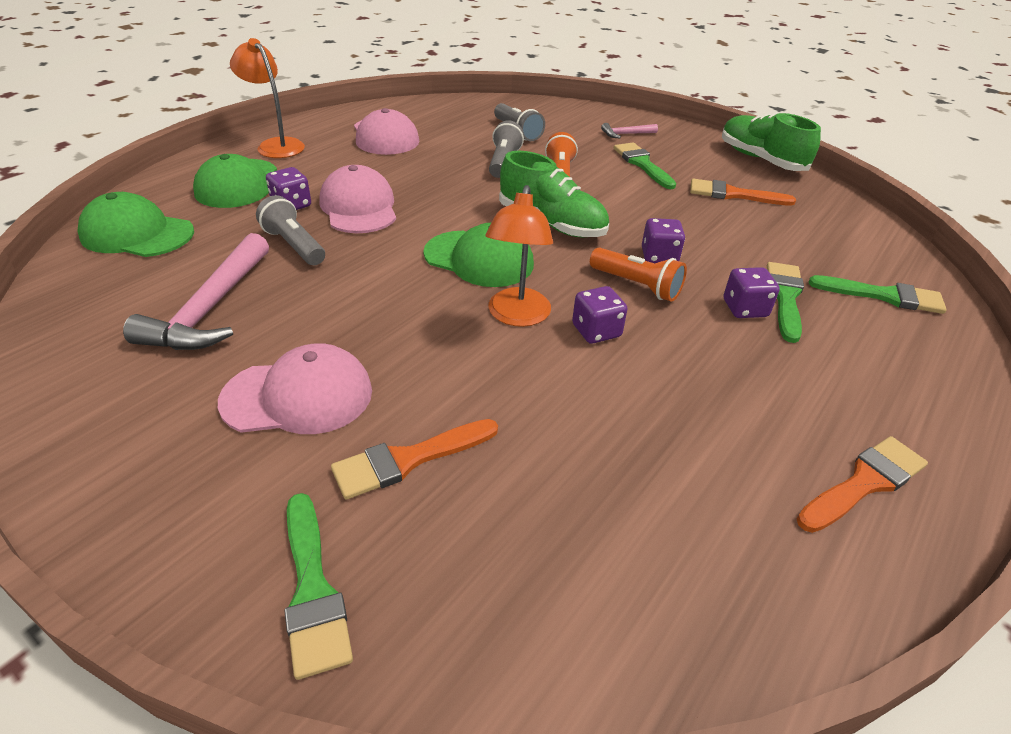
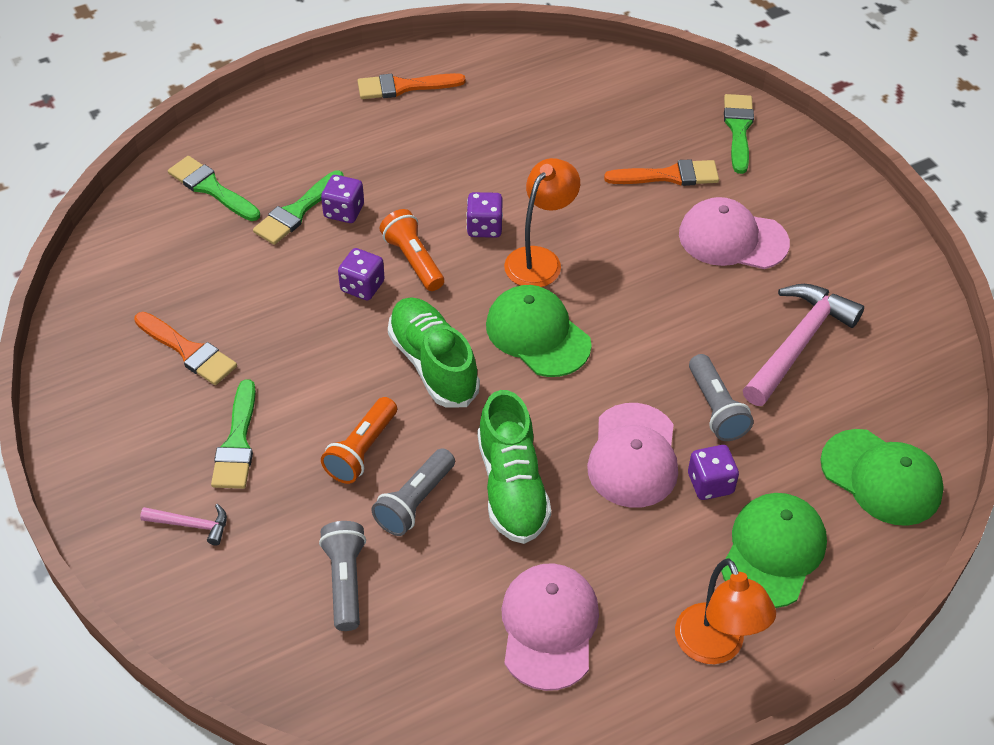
camera: 155 degrees left, 10 degrees up
(761, 159) = (73, 406): green shoe -> green shoe (512, 487)

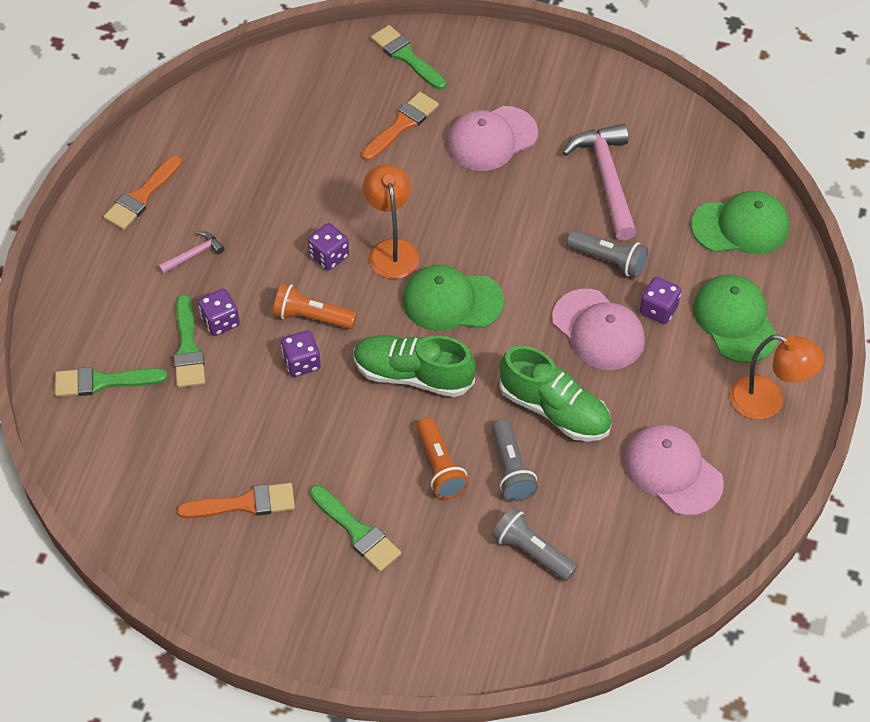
camera: 45 degrees left, 5 degrees up
(191, 525) = (397, 605): pink hammer -> pink hammer (194, 254)

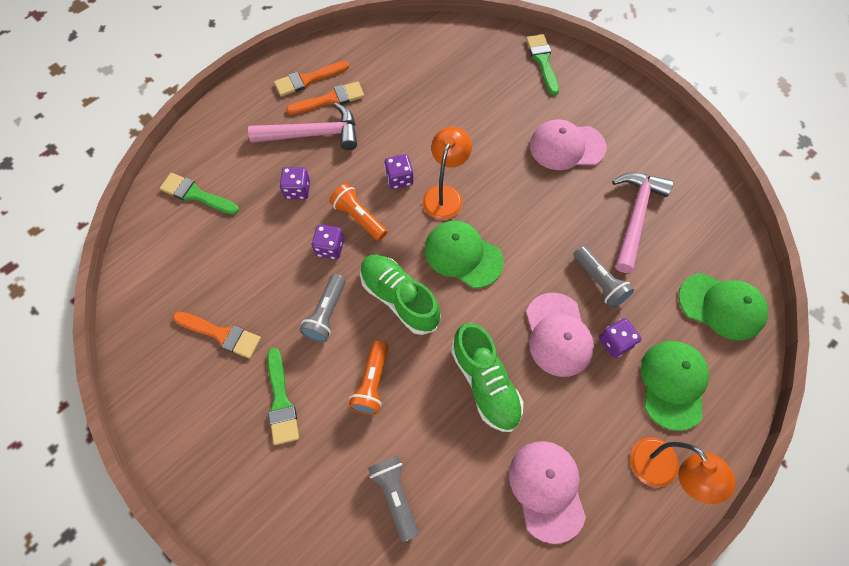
camera: 30 degrees right, 10 degrees up
(188, 348) = (264, 198): green brush -> none
(194, 254) = (313, 134): pink hammer -> pink hammer, size x2.10
(402, 125) = (509, 108): orange brush -> orange brush (330, 99)
(511, 469) = (422, 414): grey flashlight -> grey flashlight (326, 314)

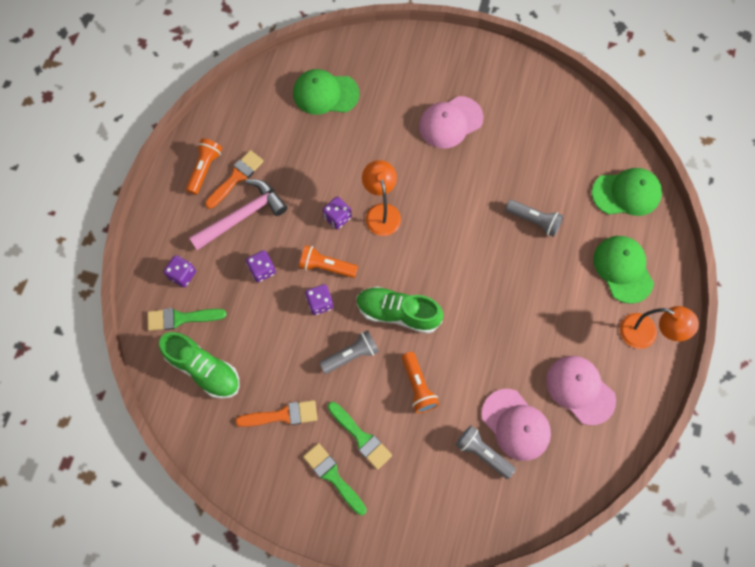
camera: 30 degrees left, 5 degrees up
(308, 79) = (205, 169): orange brush -> orange flashlight
(326, 314) = (351, 355): grey flashlight -> grey flashlight turned 105 degrees counterclockwise
(463, 255) = (424, 253): green cap -> green cap (325, 93)
(485, 383) = (497, 341): green shoe -> green shoe (204, 369)
(542, 61) = (389, 55): green brush -> green brush (333, 476)
(558, 335) = (527, 277): pink cap -> pink cap (516, 425)
(615, 342) = (569, 260): purple dice -> purple dice (182, 275)
(635, 217) = (532, 155): pink hammer -> none

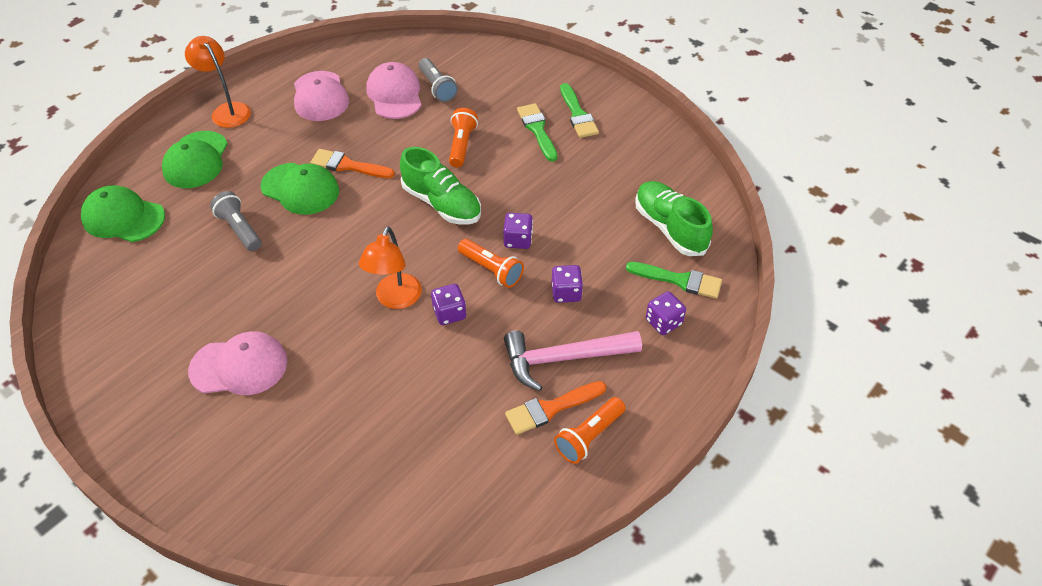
camera: 155 degrees left, 20 degrees down
(282, 415) = (604, 167): orange brush -> orange brush (348, 165)
(325, 93) = (370, 475): green cap -> green cap (300, 189)
(351, 355) = (511, 188): grey flashlight -> none

